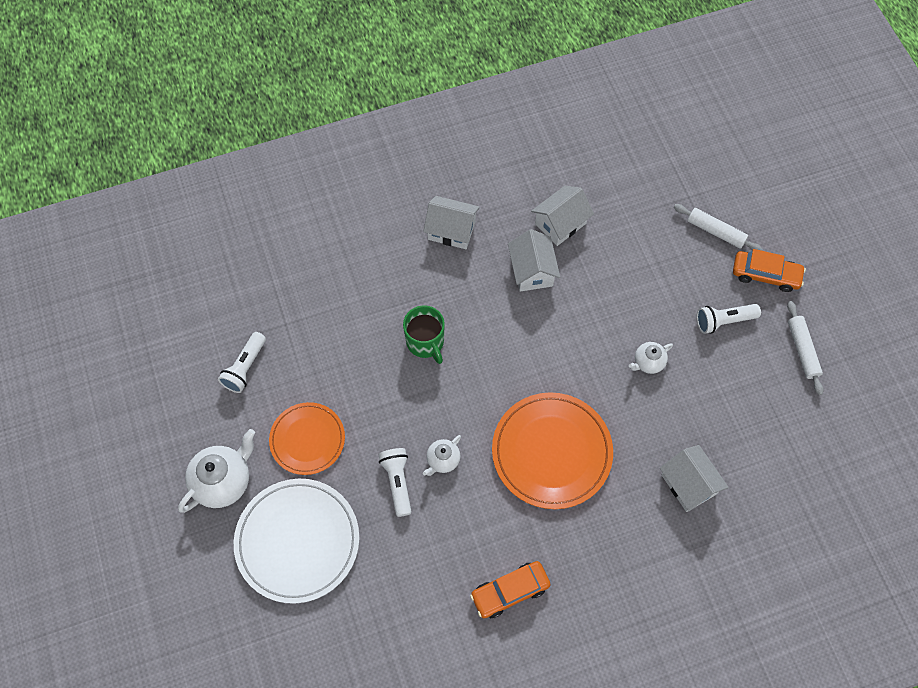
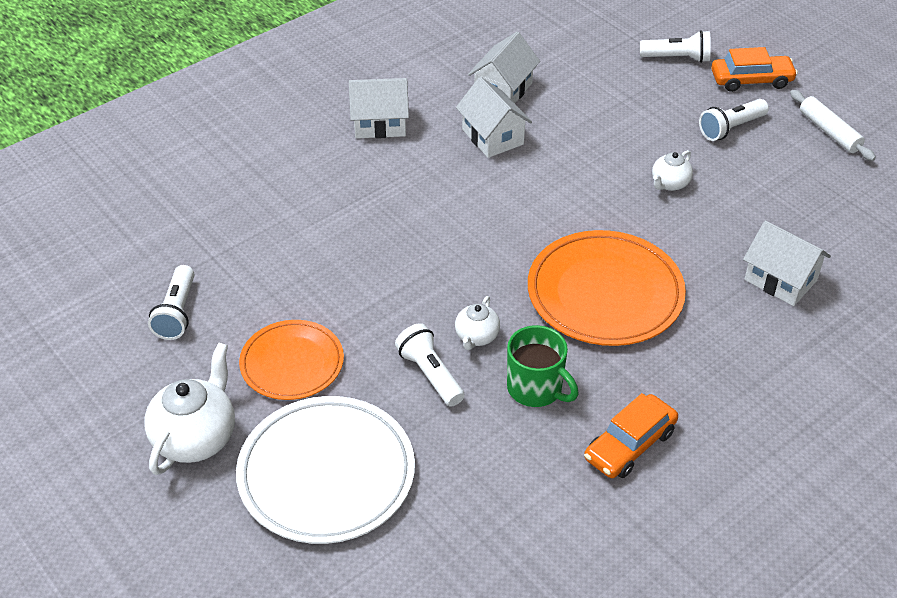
camera: 20 degrees left, 20 degrees down
(425, 342) = (398, 230): green mug -> green mug (536, 388)
(715, 232) = (677, 58): white rolling pin -> white flashlight

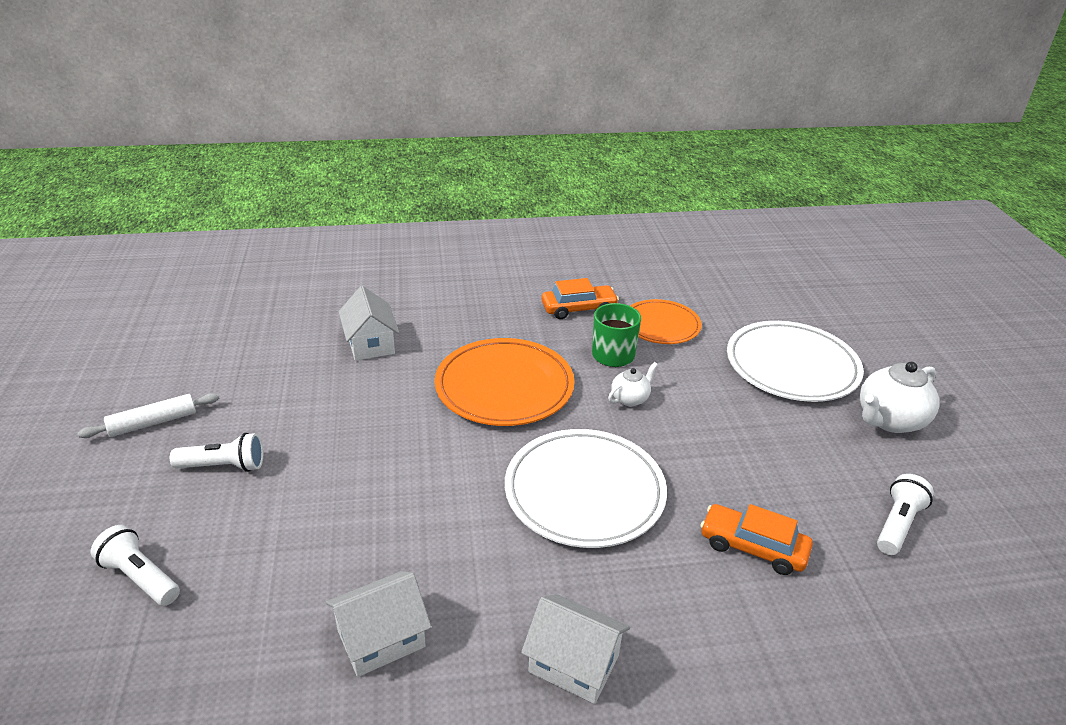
camera: 150 degrees left, 10 degrees down
(292, 363) = (794, 439): orange plate -> orange plate (661, 325)
(430, 374) = (683, 390): white flashlight -> none
(451, 227) = (584, 492): none -> white plate
(493, 137) = (457, 574): white house -> none
(669, 184) = (350, 442): white teapot -> none
(751, 80) = (121, 507): orange car -> orange car (753, 547)
(829, 132) = (153, 422): white rolling pin -> white rolling pin turned 60 degrees clockwise

